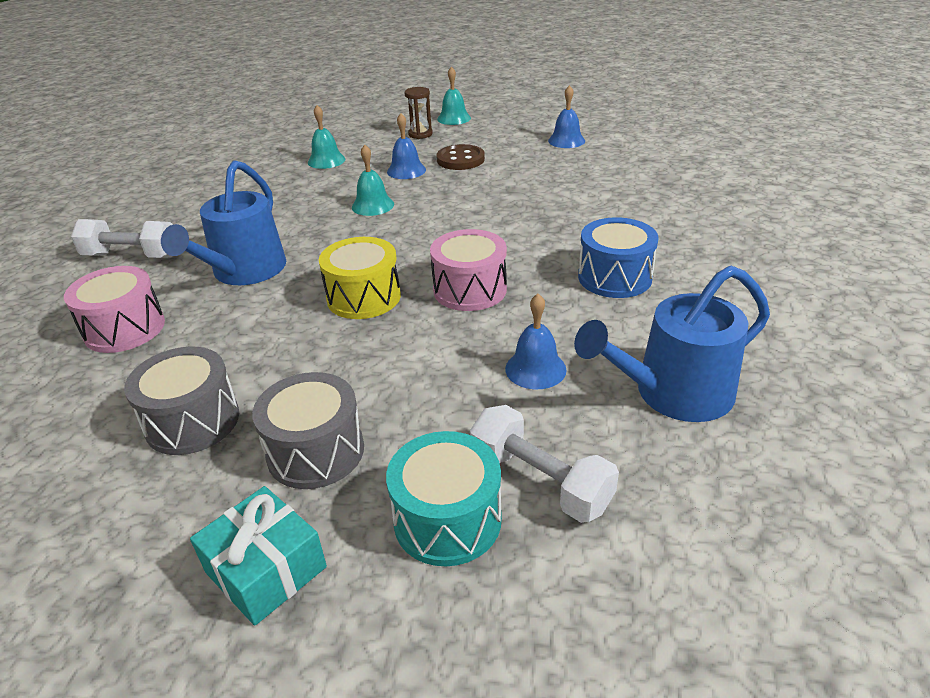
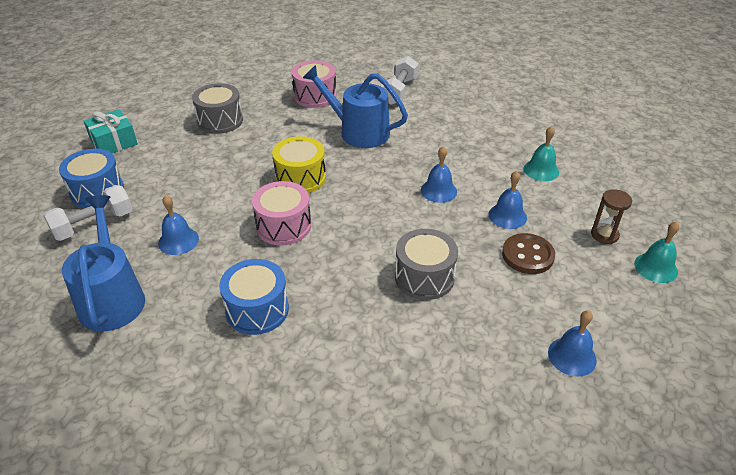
camera: 100 degrees right, 5 degrees up
(315, 451) = (171, 155): grey drum -> grey drum (424, 277)
(372, 205) = (438, 191): turquoise bell -> blue bell
(447, 519) = (97, 191): turquoise drum -> blue drum

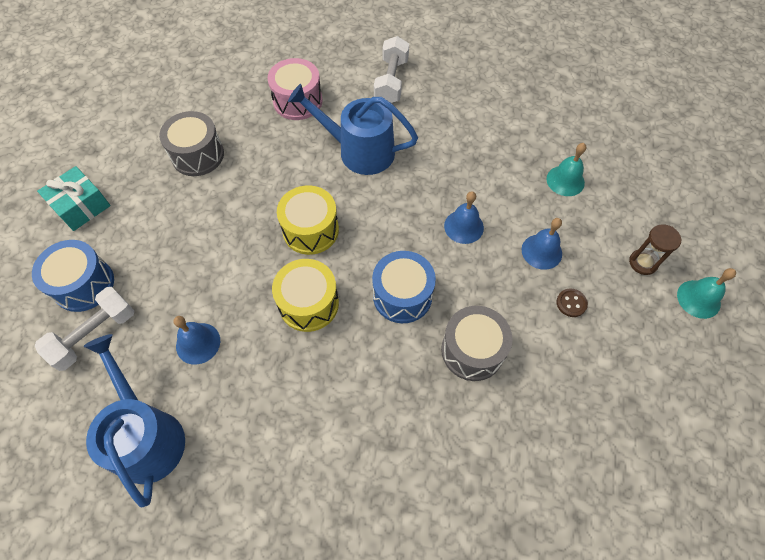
camera: 10 degrees left, 20 degrees up
(257, 309) = (308, 424): blue drum -> blue drum (402, 295)
(283, 226) = (308, 303): pink drum -> yellow drum
(527, 255) = (571, 303): brown button -> brown button, size x0.56
(572, 356) = (635, 428): blue bell -> none

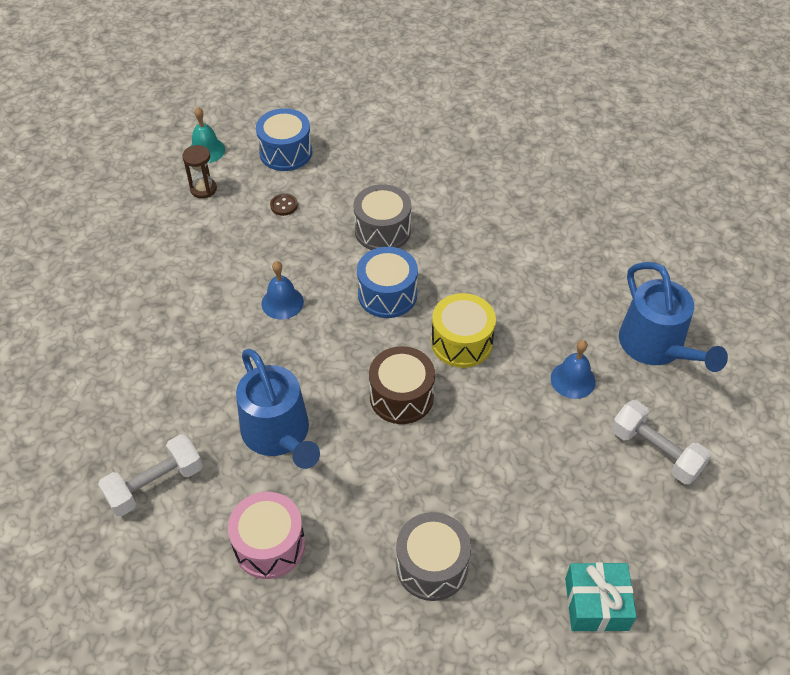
camera: 135 degrees left, 10 degrees down
(84, 284) = (641, 507): blue drum -> blue drum (286, 152)
(95, 334) = (655, 451): white dumbbell -> white dumbbell turned 45 degrees clockwise
(147, 436) = (656, 346): blue watering can -> blue watering can turned 45 degrees counterclockwise
(310, 230) = (401, 396): yellow drum -> brown drum
(541, 251) = (254, 245): blue bell -> none
(565, 180) = (162, 272): turquoise bell -> none

